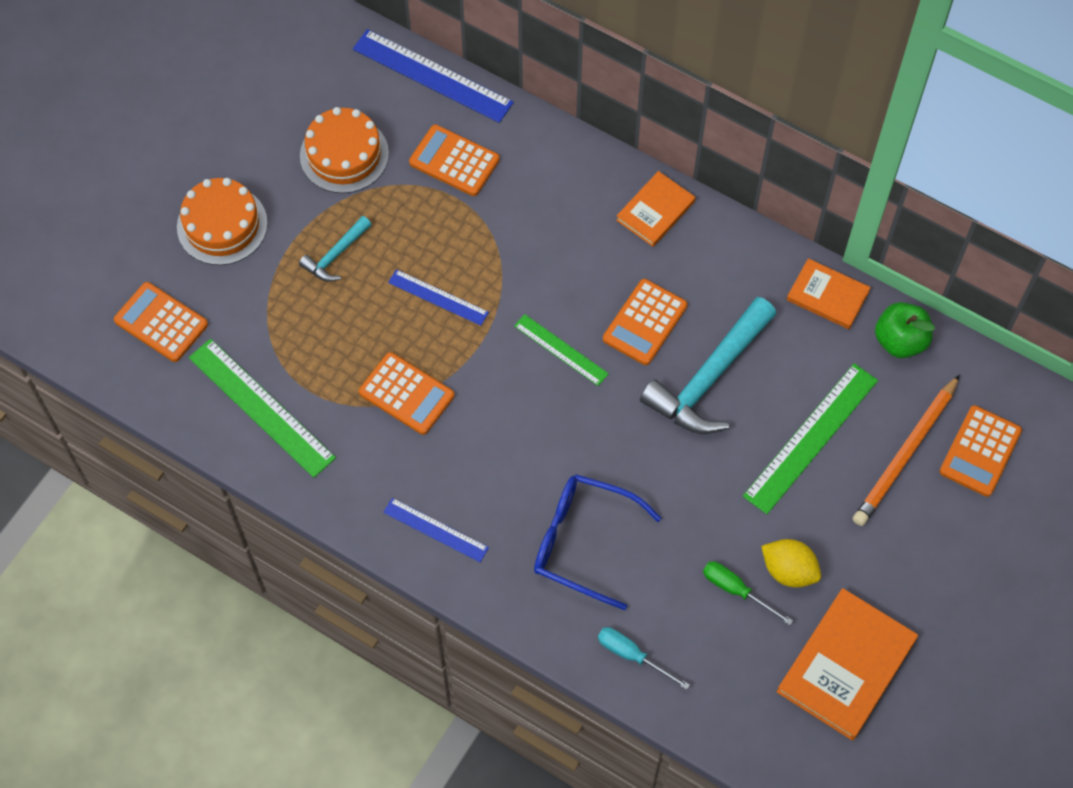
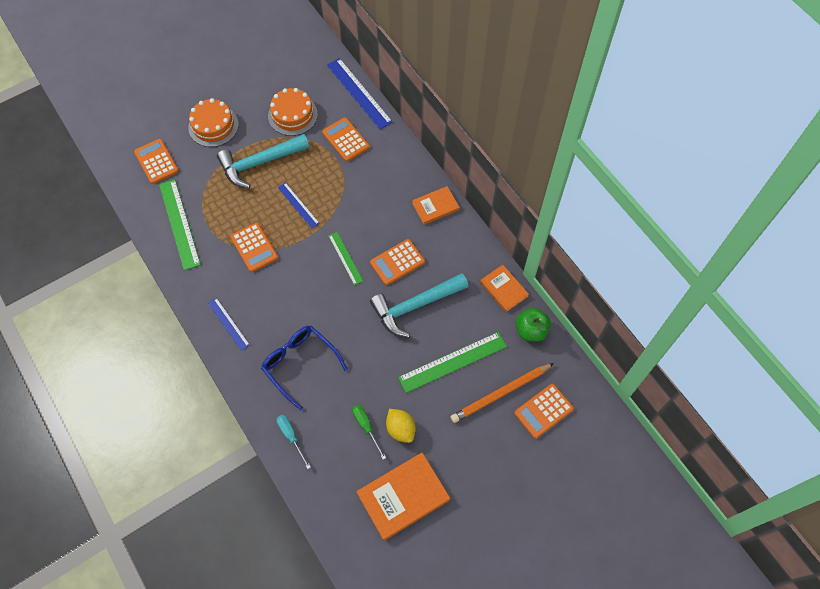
camera: 25 degrees right, 0 degrees up
(336, 255) = (259, 163): turquoise hammer -> turquoise hammer, size x1.95

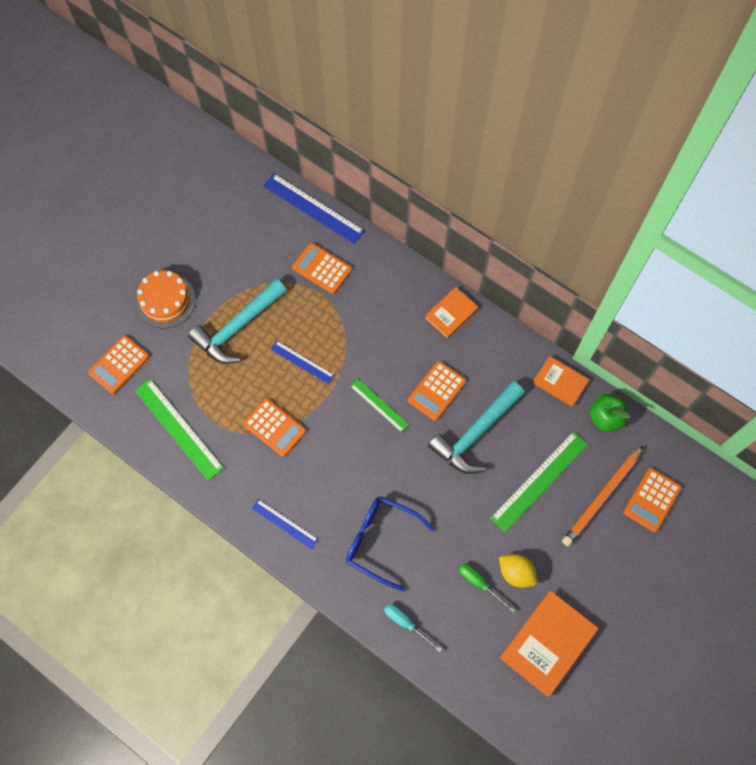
camera: 20 degrees left, 5 degrees up
(156, 162) = (119, 365): orange calculator -> orange calculator turned 90 degrees counterclockwise
(292, 115) = (250, 258): orange cake -> none

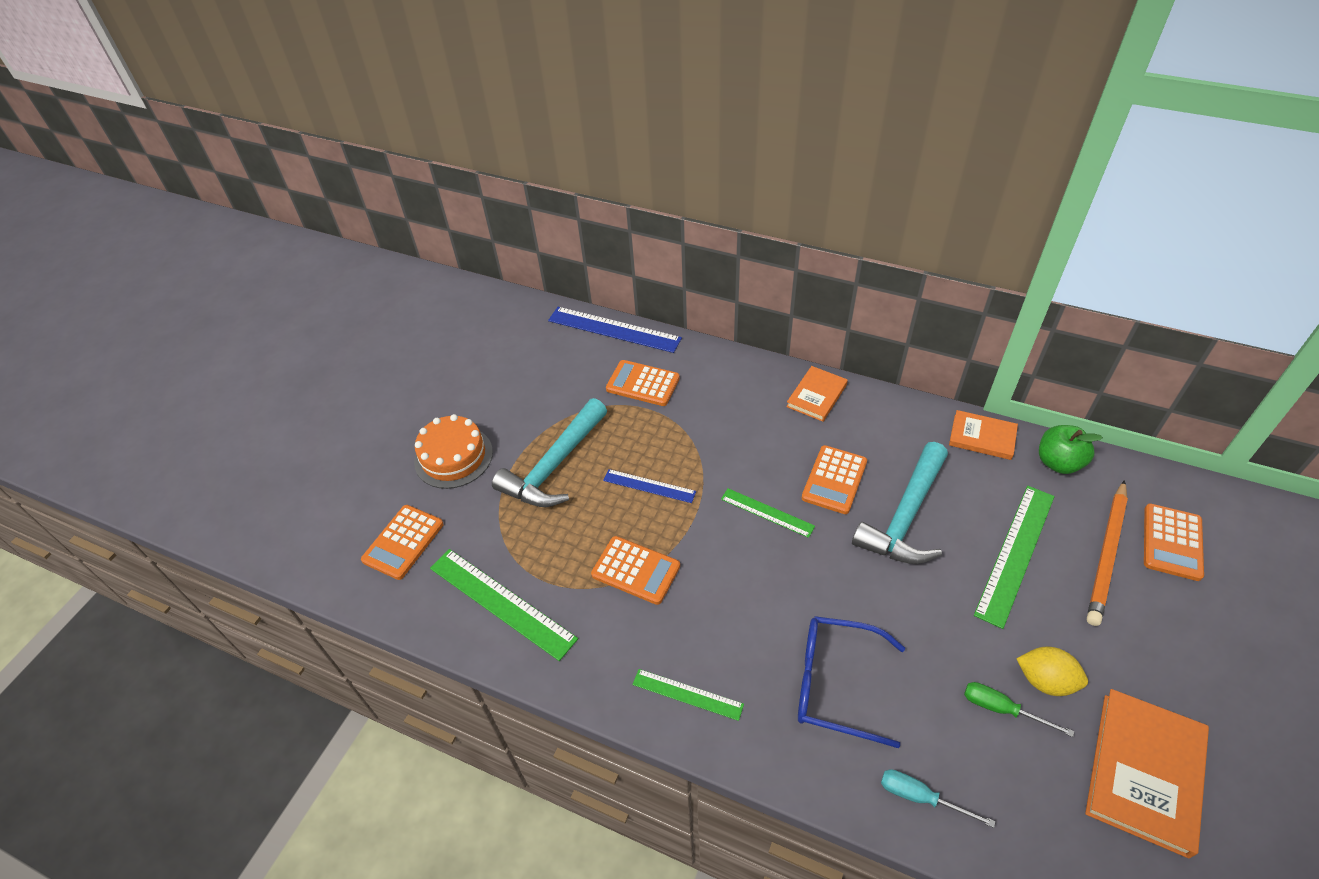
camera: 10 degrees left, 20 degrees down
(284, 524) = (687, 694): blue ruler -> green ruler

